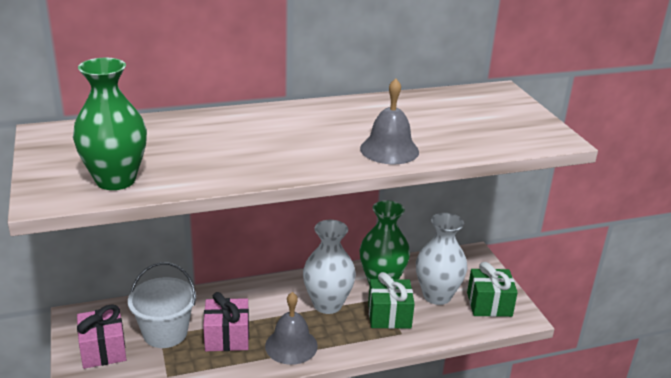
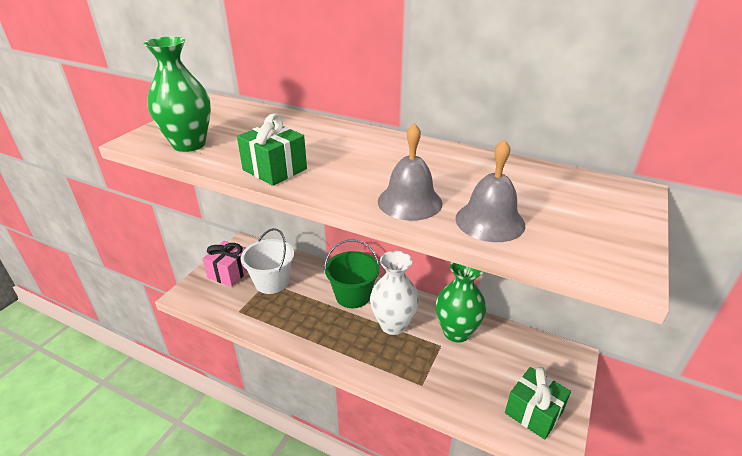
camera: 45 degrees right, 5 degrees up
(227, 337) = (301, 307): pink gift -> none
(263, 301) = (353, 295): none -> green bucket
(291, 346) = (331, 340): grey bell -> grey bell (490, 221)
(389, 316) = (429, 364): green gift -> green gift (275, 169)
(437, 296) = (491, 372): white vase -> none

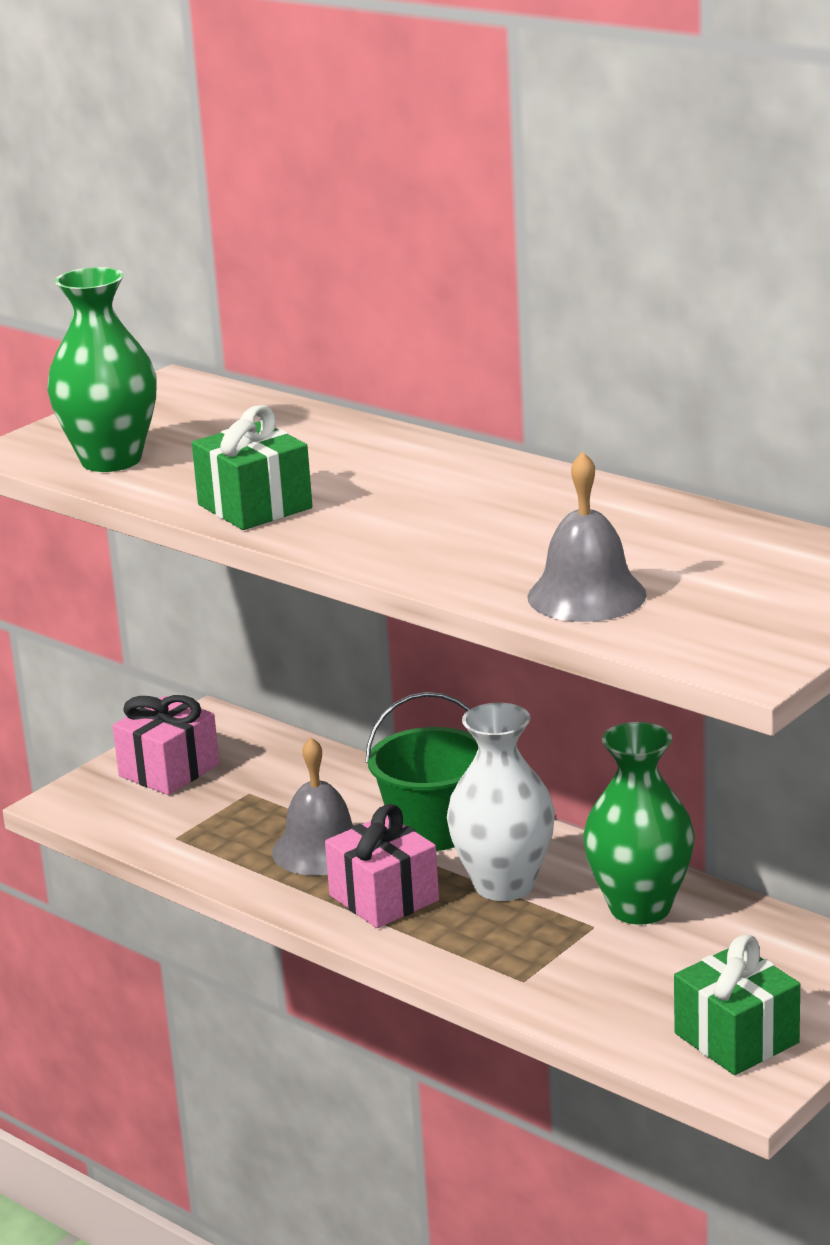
camera: 15 degrees right, 10 degrees down
(271, 282) = (258, 793): white bucket -> none
(342, 339) = (384, 898): none -> pink gift
(409, 202) = (468, 563): grey bell -> grey bell (320, 849)

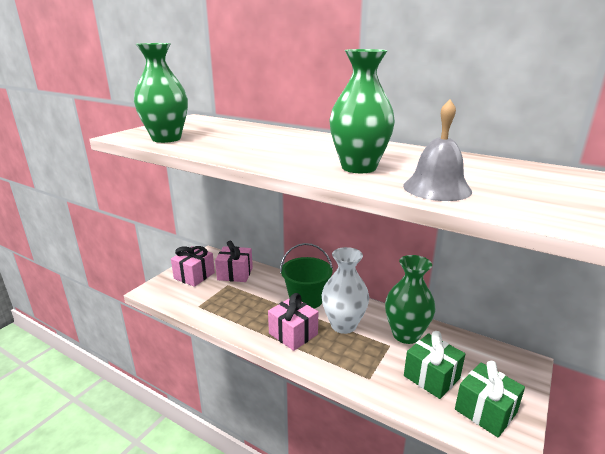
camera: 10 degrees left, 0 degrees up
(255, 506) = (238, 153): green gift -> green gift (431, 377)
(270, 768) = (235, 273): none -> pink gift
(320, 849) = (261, 310): grey bell -> none
(476, 546) = (359, 167): none -> green vase

